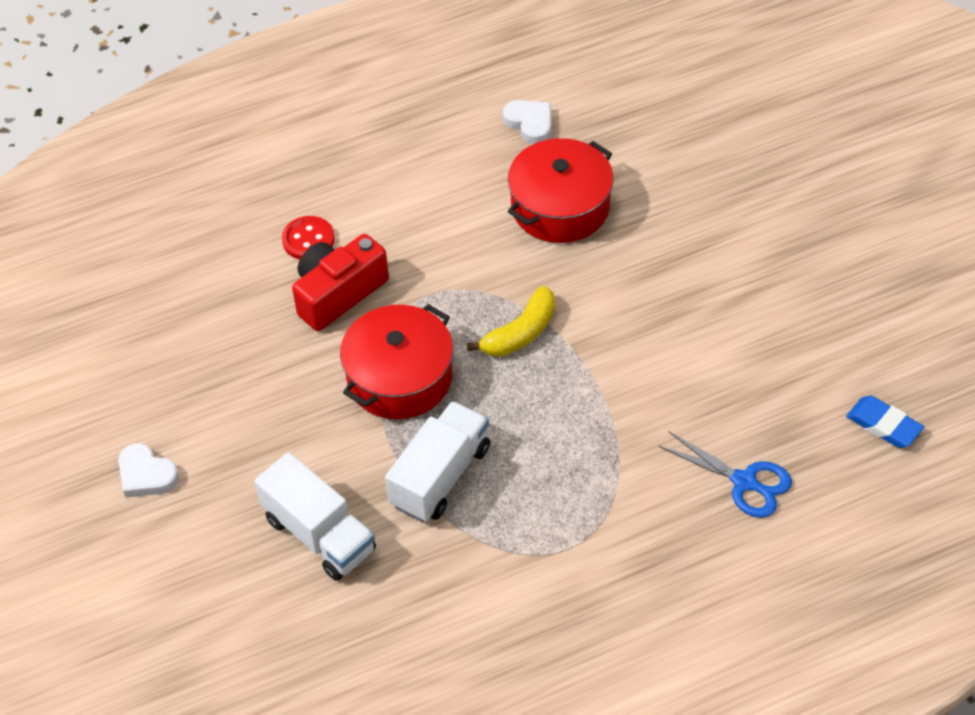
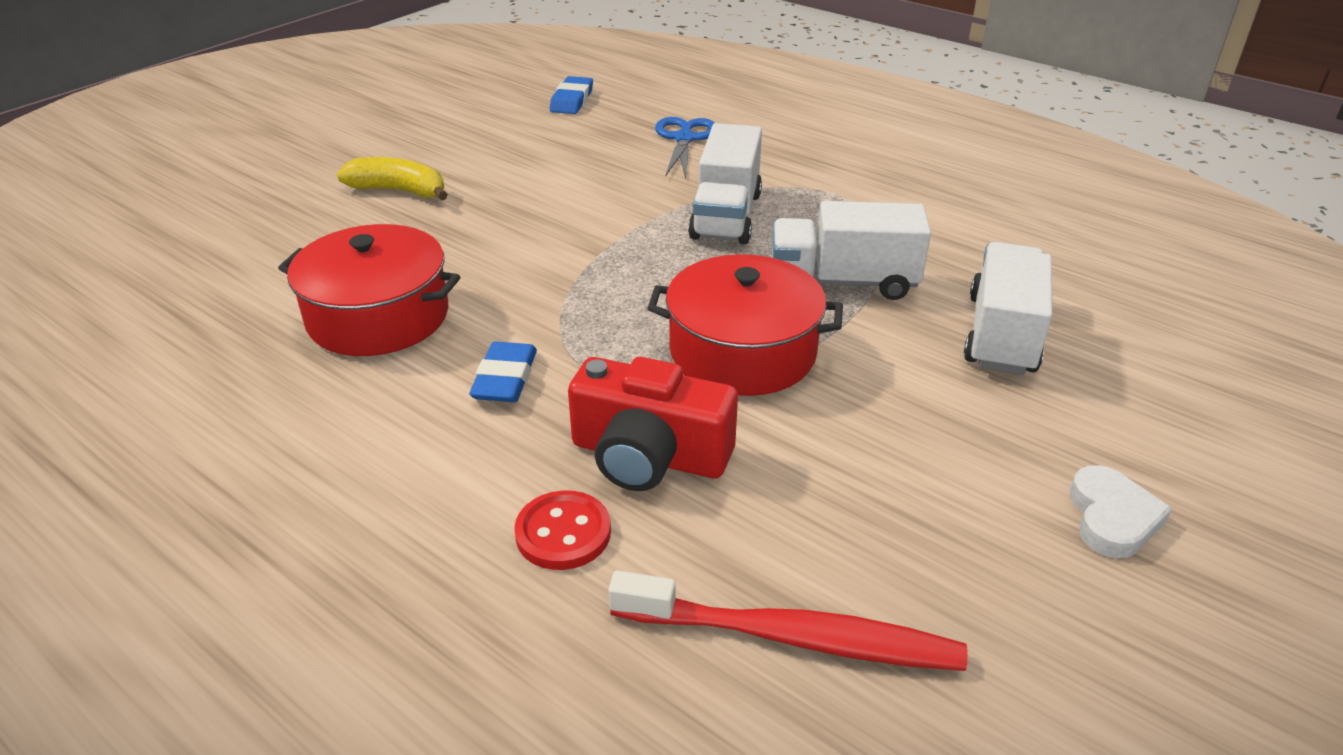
camera: 120 degrees left, 15 degrees down
(185, 300) = (792, 637): none -> red toothbrush
(452, 251) = (505, 378): none -> blue eraser
(520, 333) = (605, 288): yellow banana -> yellow banana (399, 191)
(530, 123) = (211, 387): white heart -> none
(580, 449) = (726, 216): none -> white truck

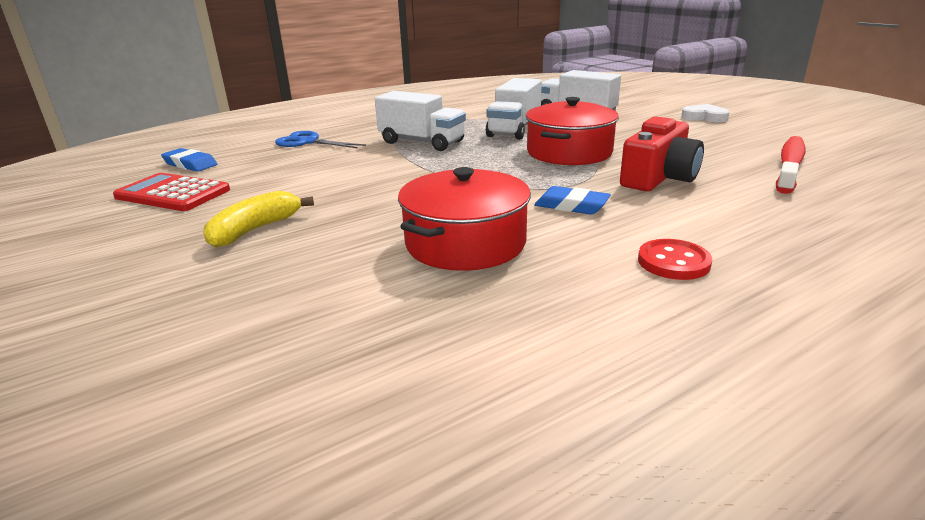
camera: 70 degrees left, 10 degrees down
(483, 122) = (172, 194): none -> red calculator
(563, 533) = (726, 200): red button -> red button (673, 262)

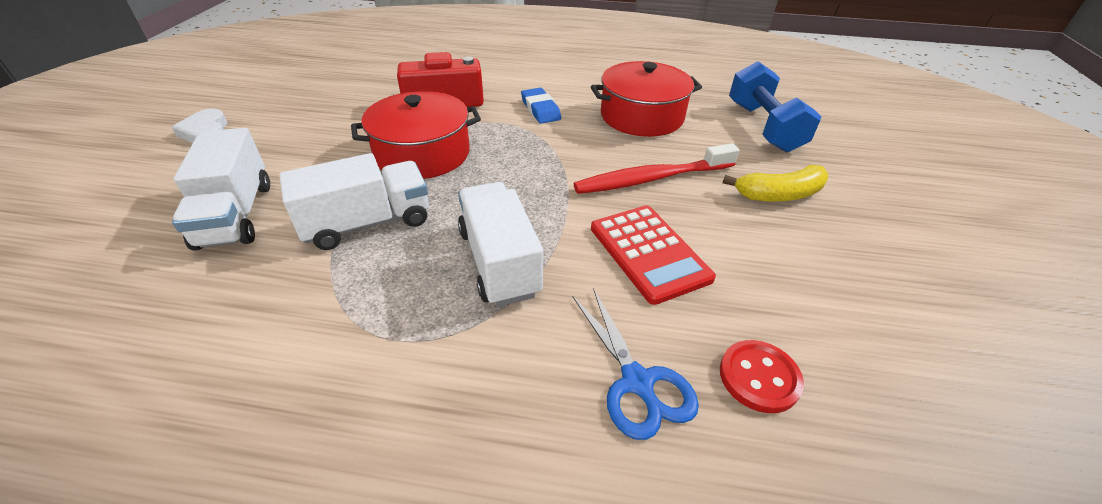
camera: 140 degrees left, 15 degrees up
(172, 194) = (875, 313): red calculator -> red calculator (649, 253)
(190, 164) = (865, 417): blue eraser -> none
(299, 297) = (763, 127): none -> blue dumbbell
(673, 262) = (565, 67): red button -> red button (759, 377)
(789, 165) = (358, 72): red toothbrush -> red toothbrush (652, 179)

